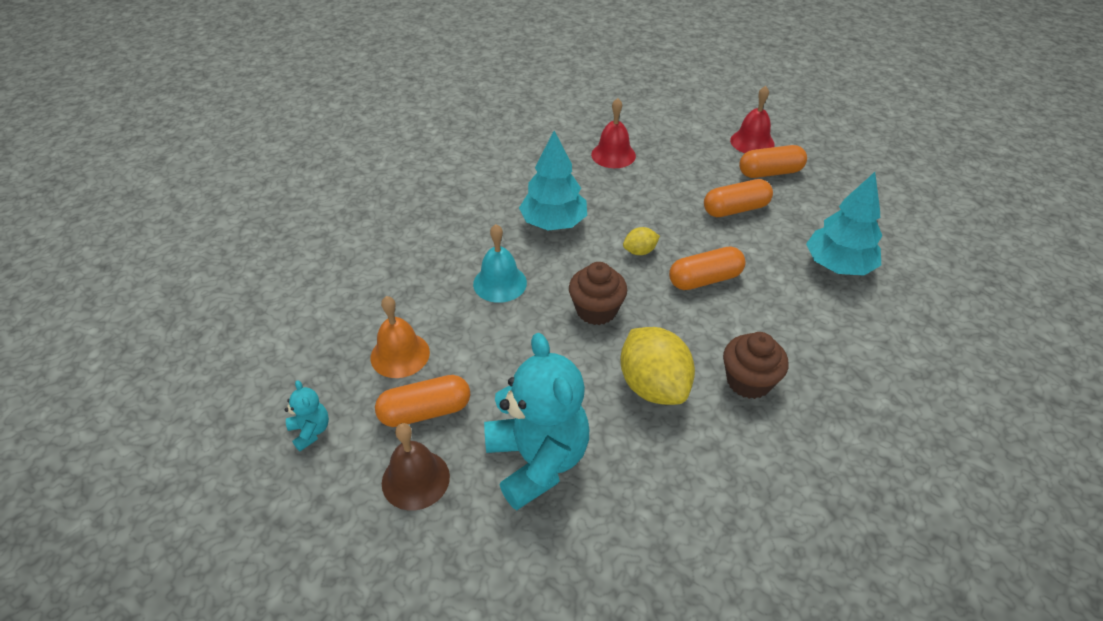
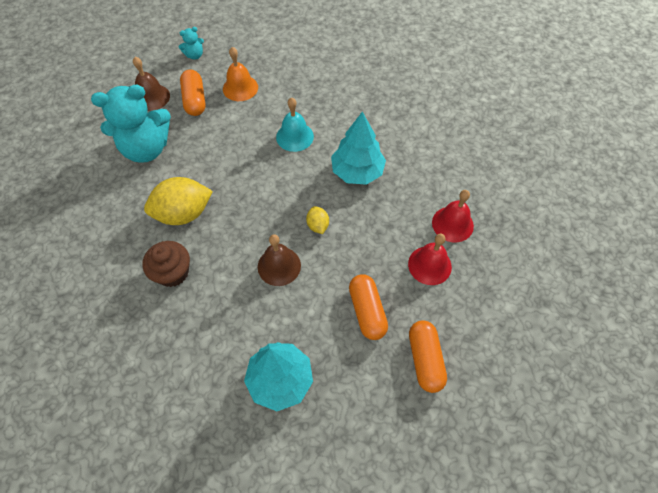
camera: 95 degrees right, 15 degrees up
(596, 310) = (258, 189): brown cupcake -> none
(705, 279) = (279, 266): orange capsule -> brown bell
(752, 142) = (480, 356): red bell -> red bell (429, 265)

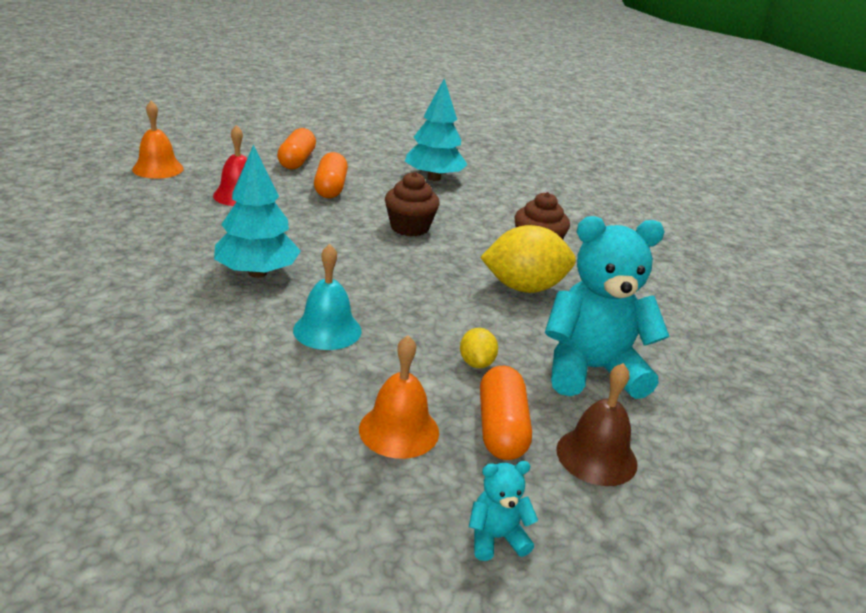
camera: 170 degrees left, 30 degrees down
(279, 266) = (409, 227): brown bell -> brown cupcake
(318, 225) = (347, 243): yellow lemon -> yellow lemon (476, 363)
(452, 224) = (180, 211): red bell -> none
(522, 285) = (158, 169): none -> orange bell

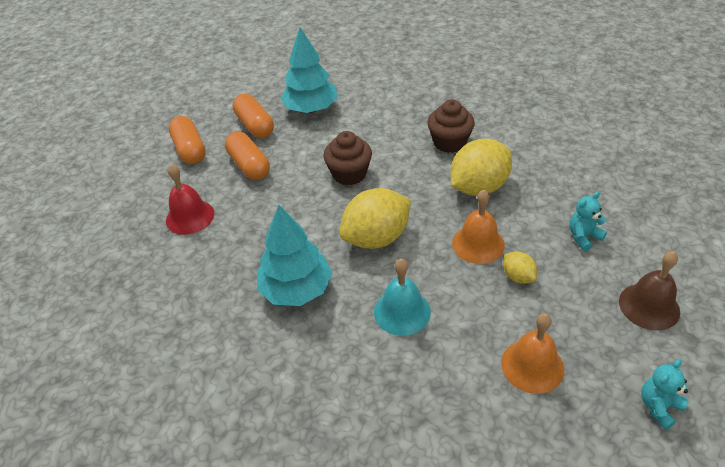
camera: 25 degrees left, 15 degrees up
(158, 169) = (88, 227): orange bell -> orange bell (478, 244)
(375, 275) = (376, 238): none -> yellow lemon
(501, 428) = (583, 322): orange capsule -> orange capsule (255, 125)
(591, 370) = (583, 237): turquoise teddy bear -> turquoise teddy bear, size x0.43

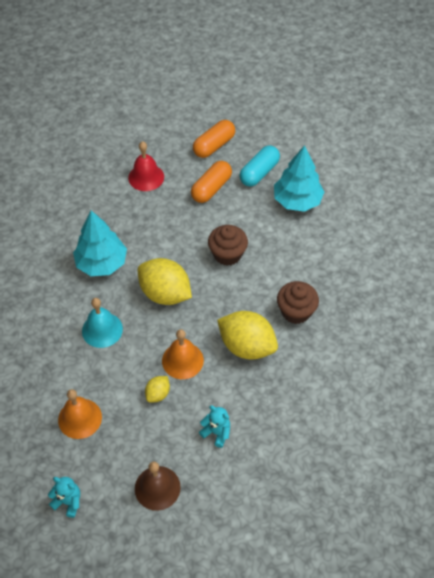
camera: 65 degrees right, 10 degrees up
(255, 125) = (259, 173): orange capsule -> turquoise capsule

